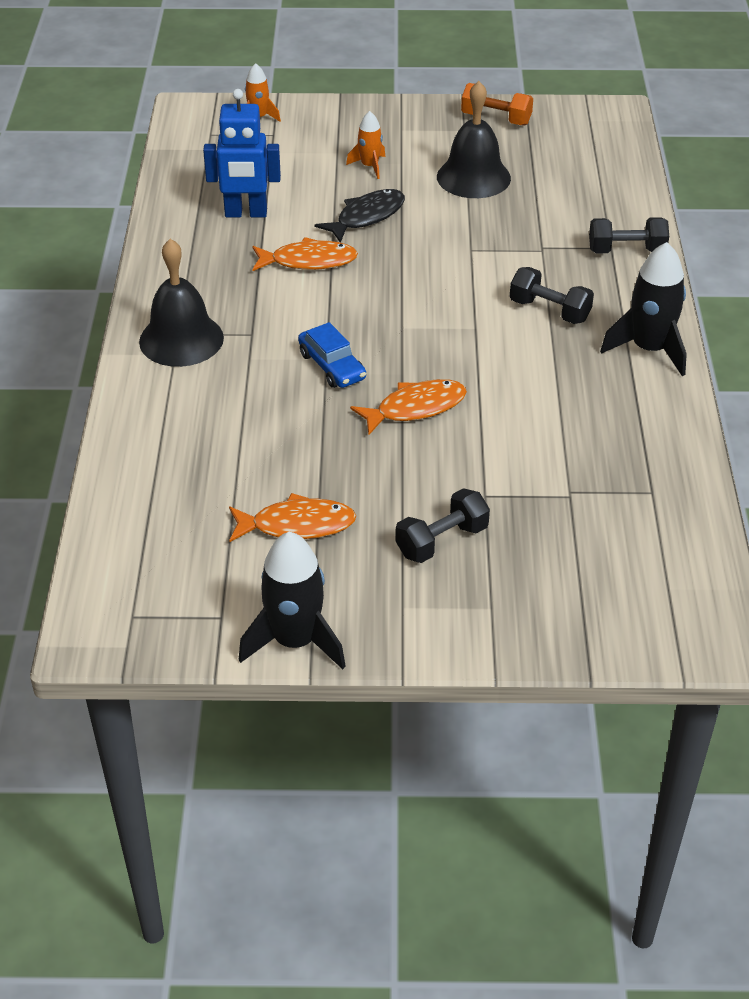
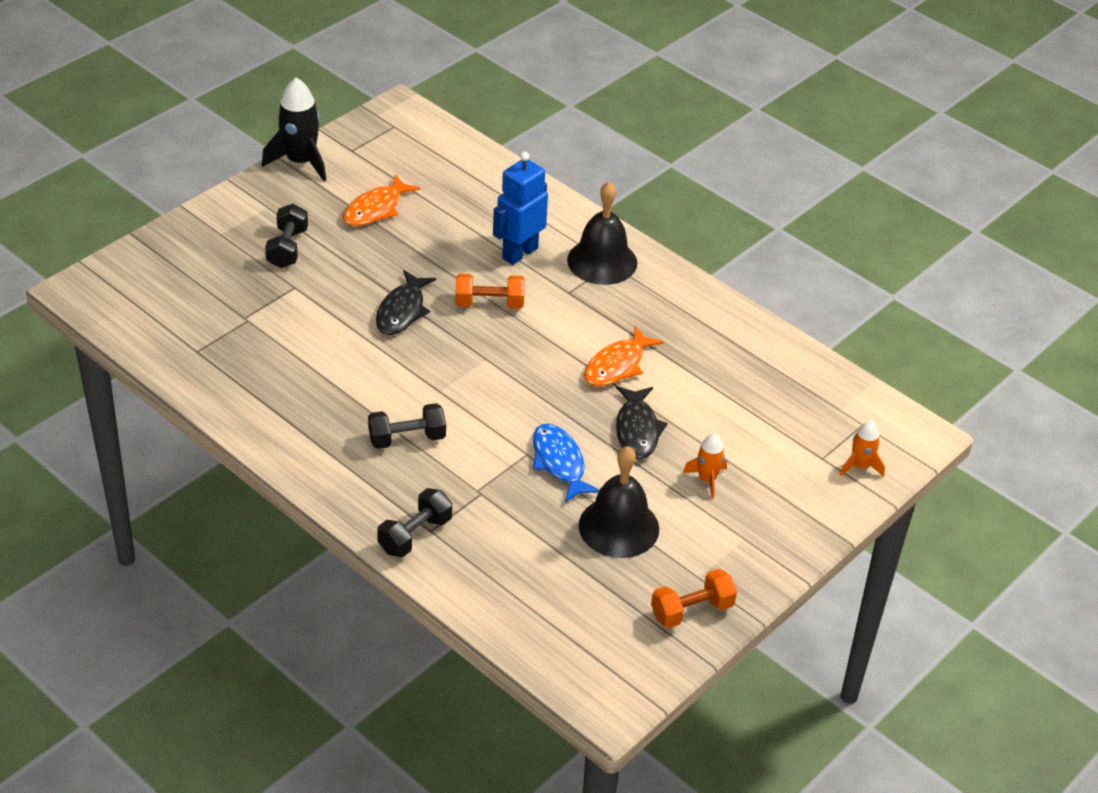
camera: 130 degrees right, 0 degrees up
(246, 213) = (718, 373): blue robot -> blue robot (519, 253)
(332, 366) = (489, 304): blue car -> orange dumbbell
(415, 408) = (402, 311): orange fish -> black fish
(456, 231) = (559, 463): none -> blue fish
(649, 349) = (303, 454): black rocket -> none

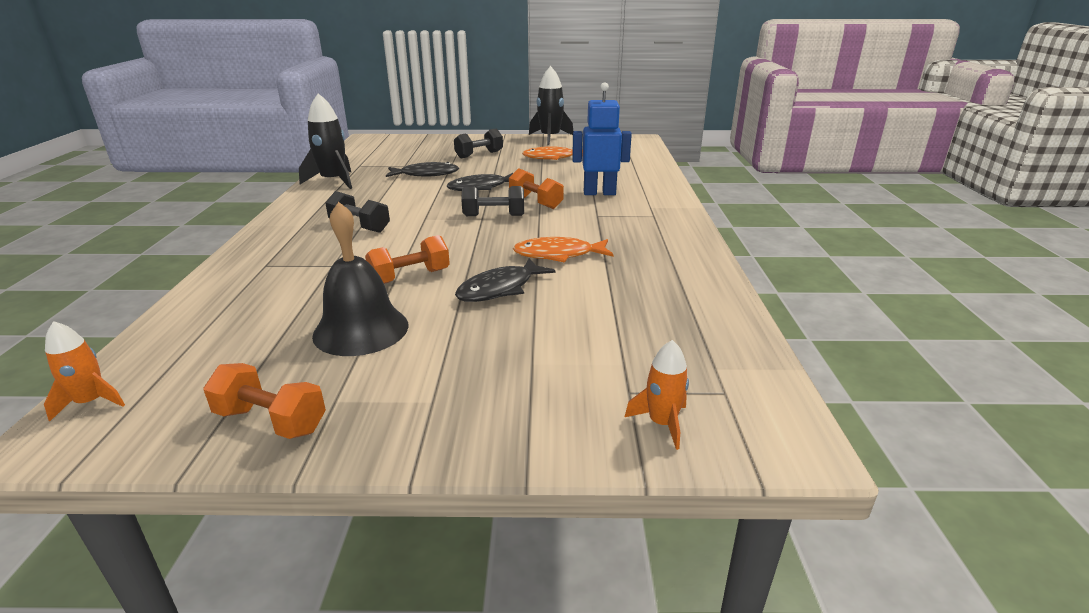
camera: 50 degrees right, 15 degrees down
(234, 395) = (333, 181): none -> black rocket
(305, 322) = (426, 174): none -> black fish
(415, 535) = (253, 262): black dumbbell -> black dumbbell (494, 216)
(559, 463) = (410, 277): blue fish -> orange dumbbell
(602, 261) = (649, 213): black bell -> none
(707, 479) = (489, 343): orange rocket -> orange rocket (91, 402)

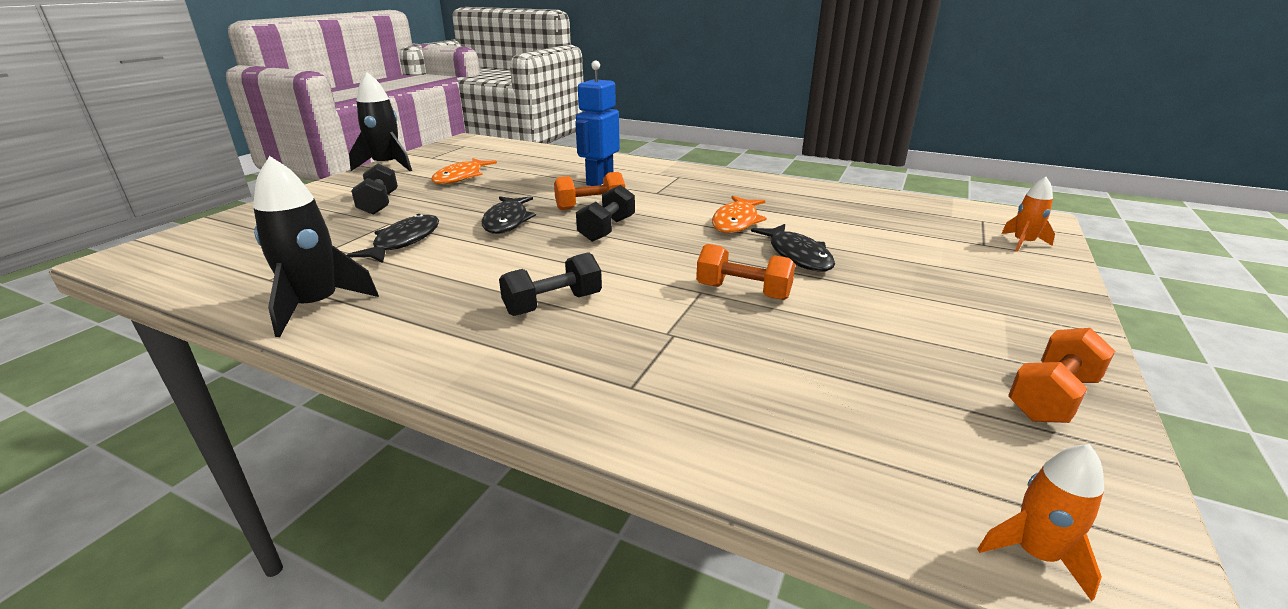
camera: 65 degrees left, 0 degrees up
(361, 330) = (863, 332): black bell -> none
(410, 277) = (743, 292): orange dumbbell -> orange dumbbell turned 60 degrees counterclockwise

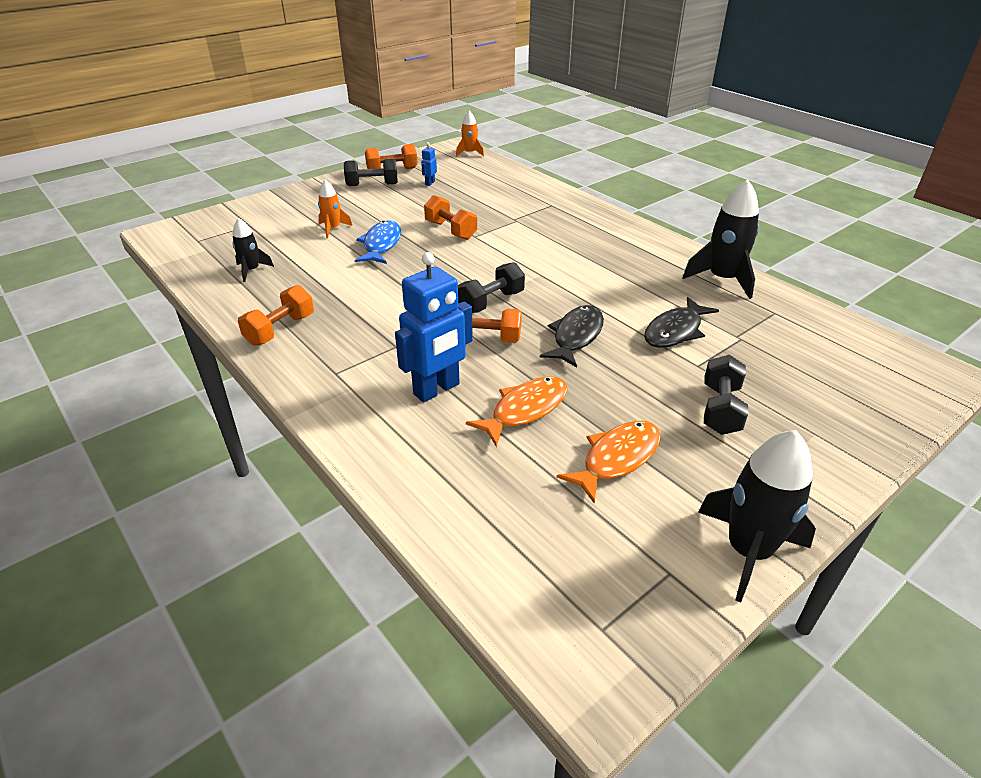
camera: 155 degrees left, 10 degrees up
(553, 304) = (568, 247): black dumbbell -> black dumbbell (372, 185)
(736, 221) = (375, 284): orange fish -> orange fish (525, 410)
(756, 185) = (280, 330): none -> orange dumbbell
(797, 255) = (381, 244): black fish -> blue fish
(867, 210) = (251, 270): none -> black rocket
(920, 380) = (430, 183): none -> blue robot
(1023, 243) = (225, 219): orange rocket -> orange rocket (333, 229)

